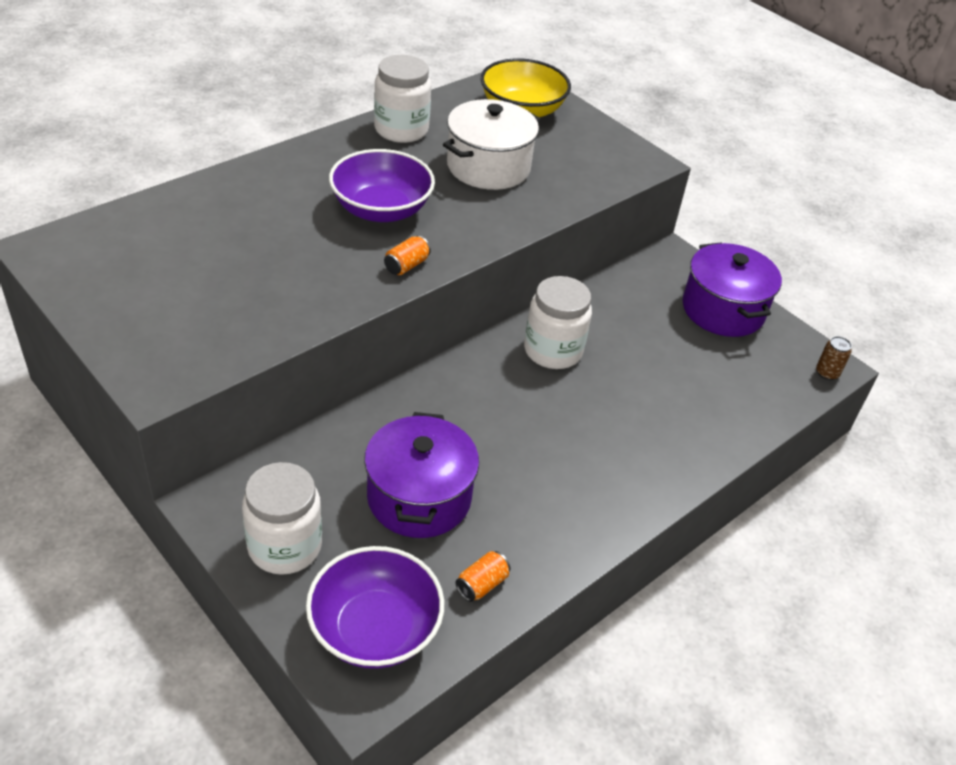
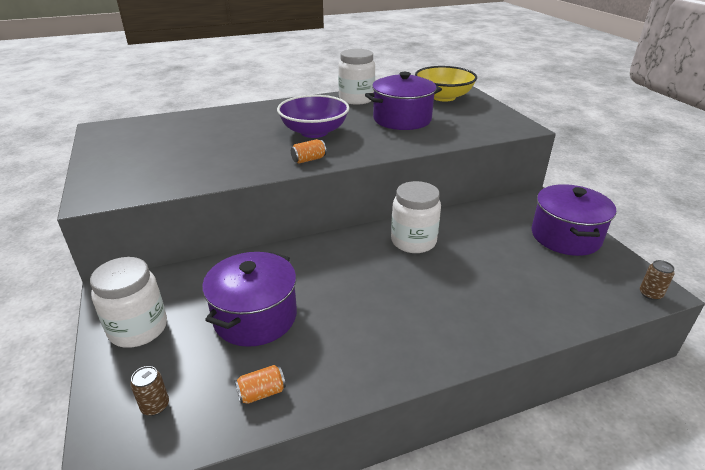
camera: 25 degrees right, 10 degrees down
(375, 629) = (155, 406): purple bowl -> brown can
(488, 167) = (402, 119): white pot -> purple pot

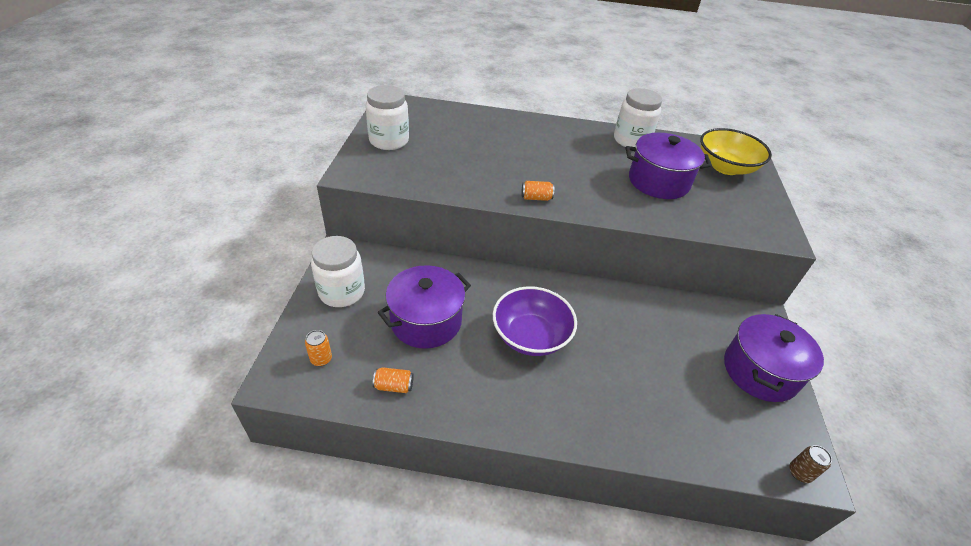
camera: 25 degrees right, 10 degrees up
(155, 406) = (321, 359): brown can -> orange can
(314, 132) = (563, 167): purple bowl -> purple bowl (530, 336)
(413, 241) = (601, 309): white jar -> white jar (389, 141)

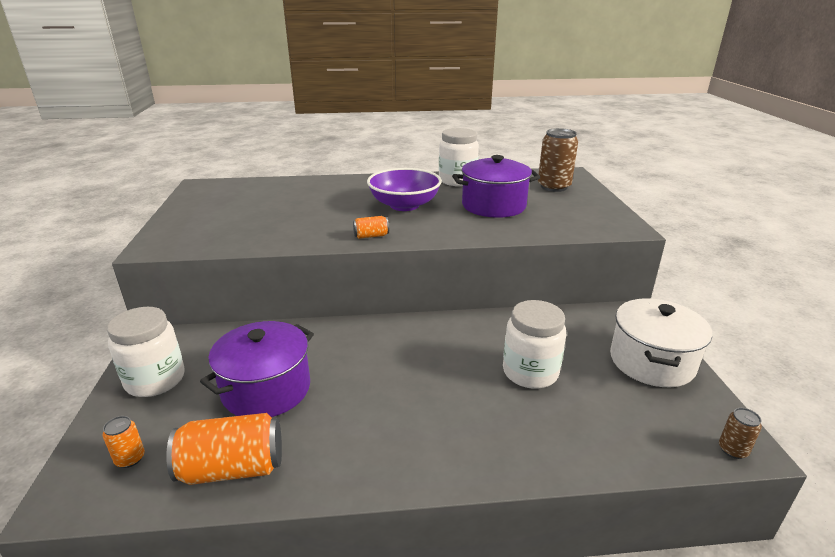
camera: 10 degrees left, 15 degrees down
(389, 141) = (198, 214): white jar -> white jar (530, 372)
(394, 386) = (232, 468): orange can -> orange can, size x2.02
(530, 336) = (395, 379): purple bowl -> purple bowl (404, 205)
(725, 167) = (554, 187): yellow bowl -> brown can
(760, 371) = (652, 361): purple pot -> white pot

